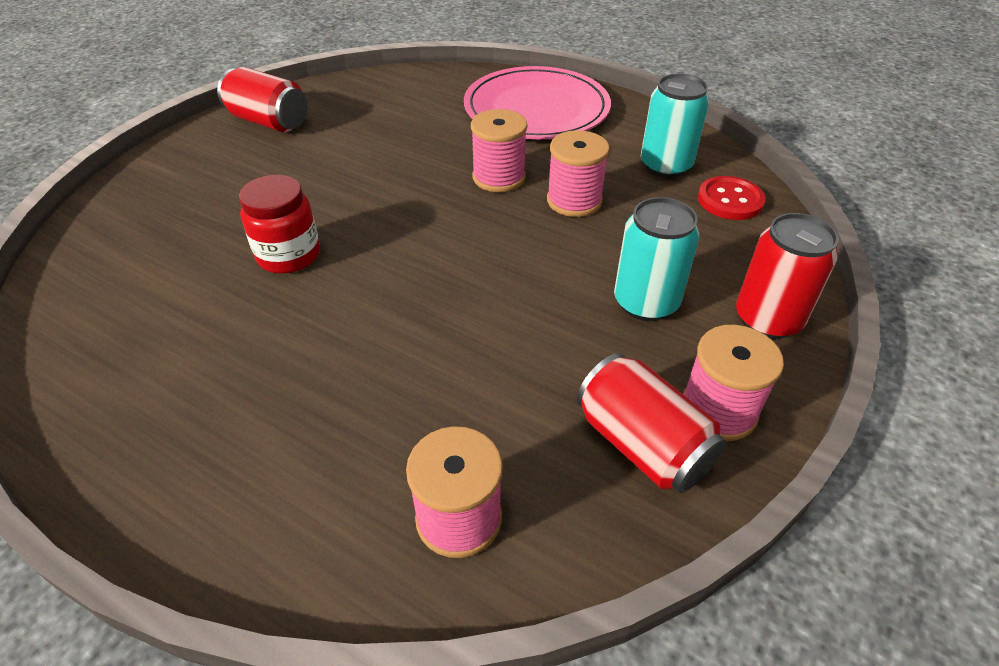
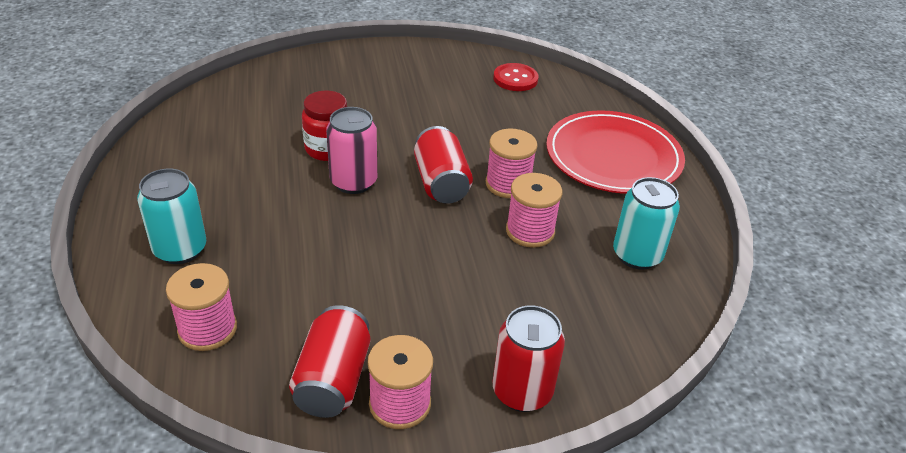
camera: 45 degrees right, 5 degrees down
(269, 122) = (433, 64): red can -> red can (441, 183)
(366, 266) = (353, 182): none -> pink can
(536, 109) = (613, 156): pink plate -> red plate
(646, 302) = (465, 319): turquoise can -> turquoise can (180, 249)
(730, 200) = (641, 310): red button -> red button (515, 79)

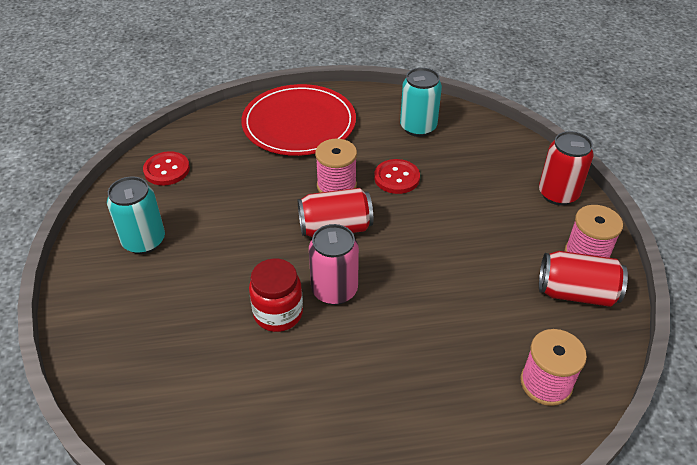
camera: 85 degrees left, 5 degrees up
(180, 249) = (447, 425): turquoise can -> turquoise can (144, 241)
(530, 231) = (396, 178): pink spool -> red button

